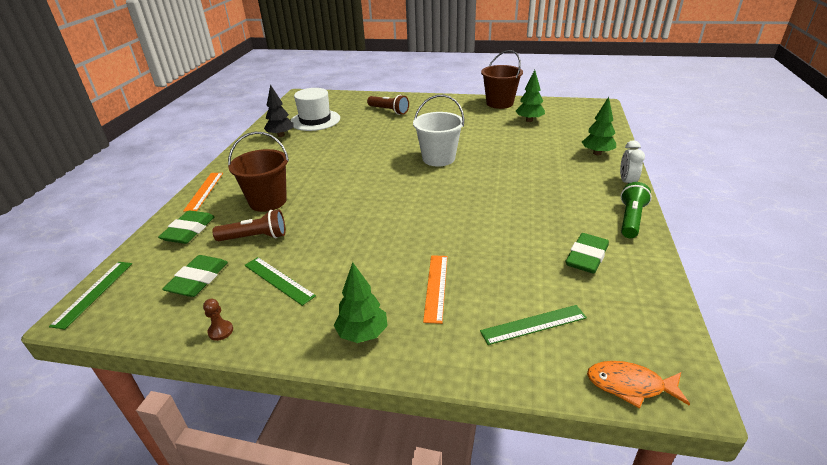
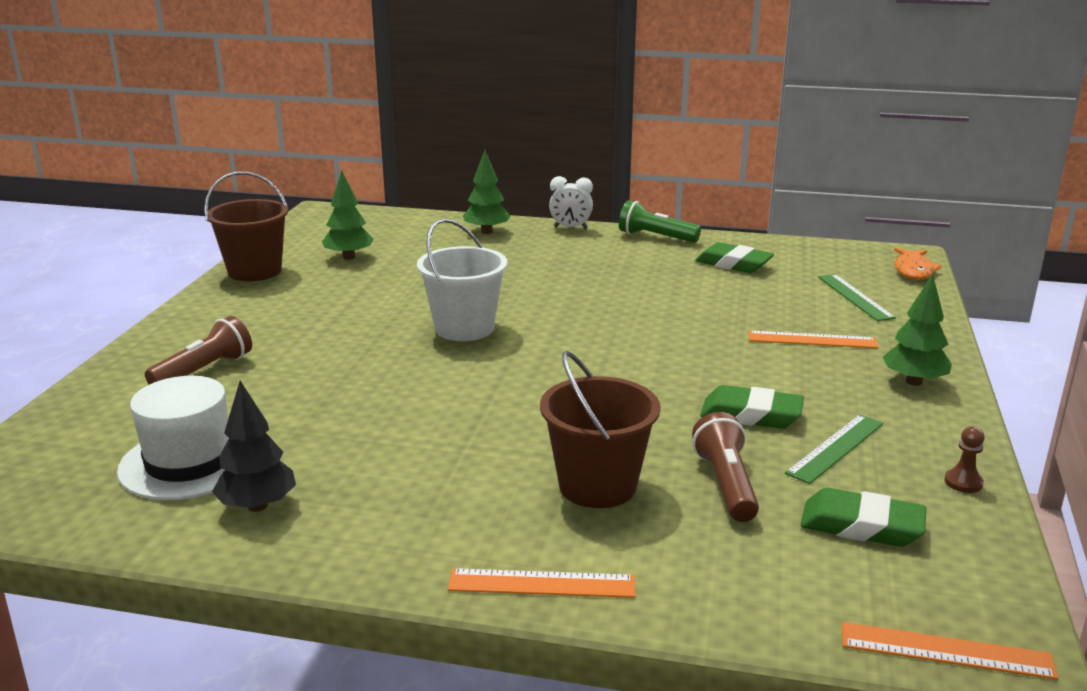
camera: 90 degrees left, 10 degrees down
(94, 293) = (946, 651): green ruler -> orange ruler
(189, 231) = (713, 570): green eraser -> green eraser (751, 415)

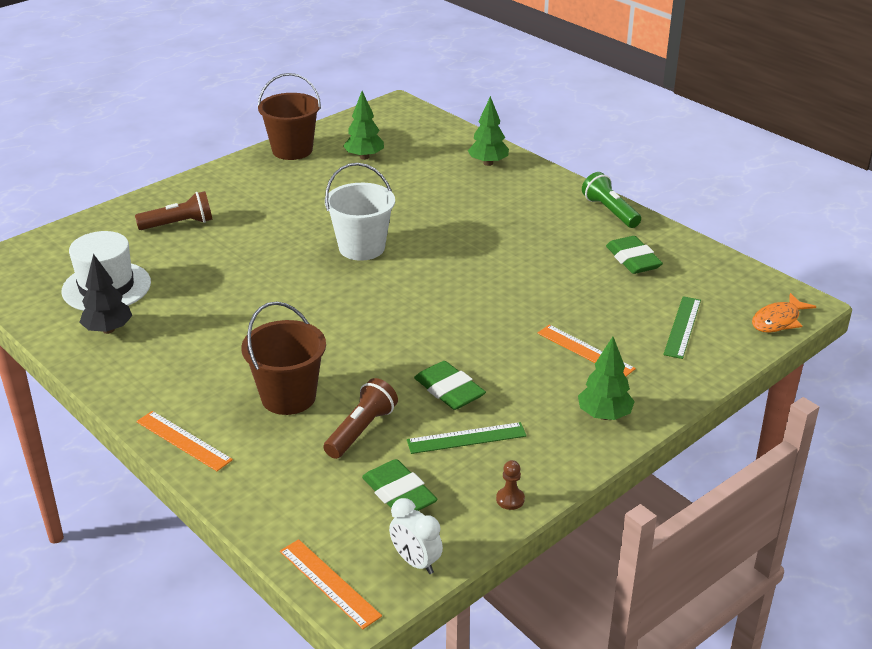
camera: 35 degrees right, 10 degrees up
(570, 228) = (556, 180): white clock -> white clock (415, 562)

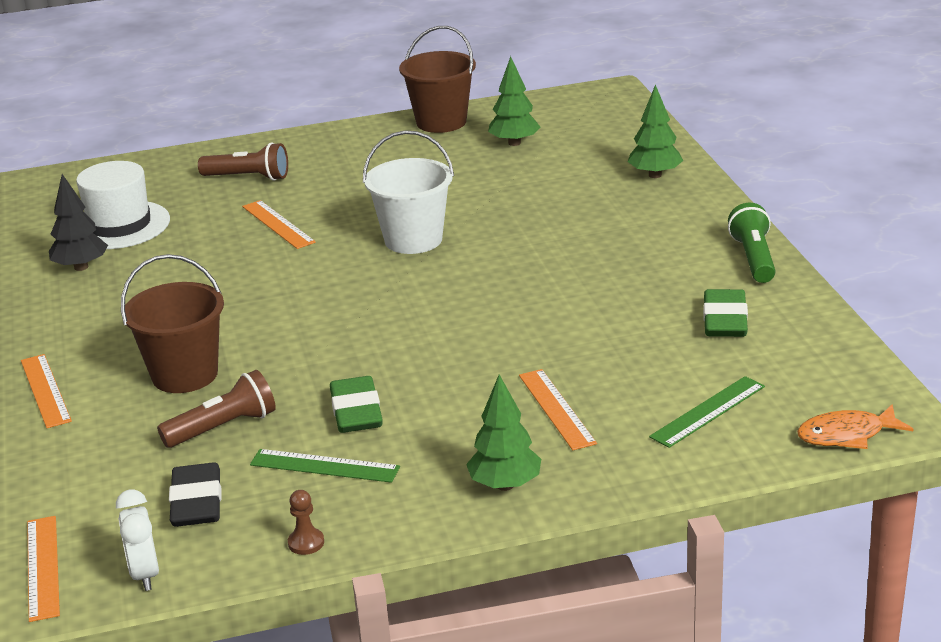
camera: 30 degrees right, 5 degrees down
(242, 258) = (278, 224): none -> orange ruler
(399, 494) = (197, 502): green eraser -> black eraser

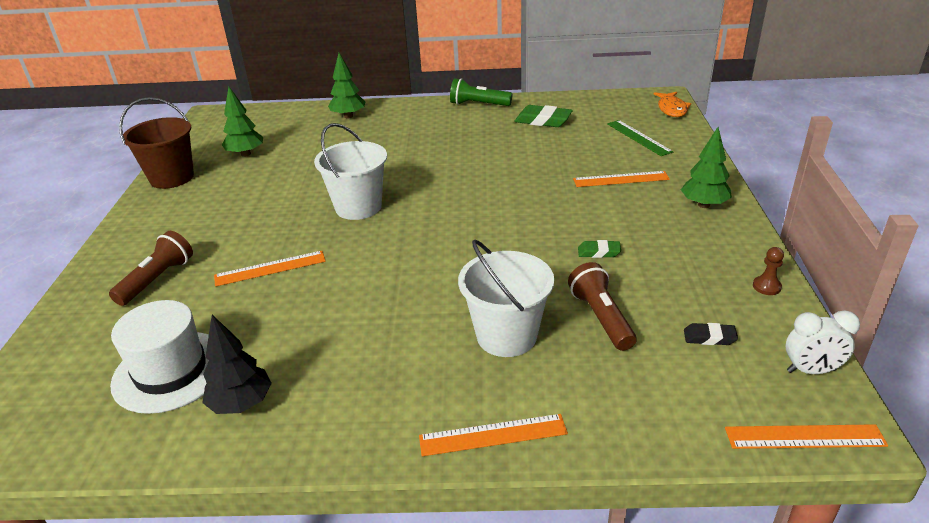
camera: 75 degrees left, 5 degrees up
(185, 375) = (506, 336): brown bucket -> white bucket
(197, 502) = (709, 337): black eraser -> black eraser, size x0.56
(324, 466) = (669, 271): green ruler -> none
(356, 412) = (599, 252): green eraser -> green eraser, size x0.56

